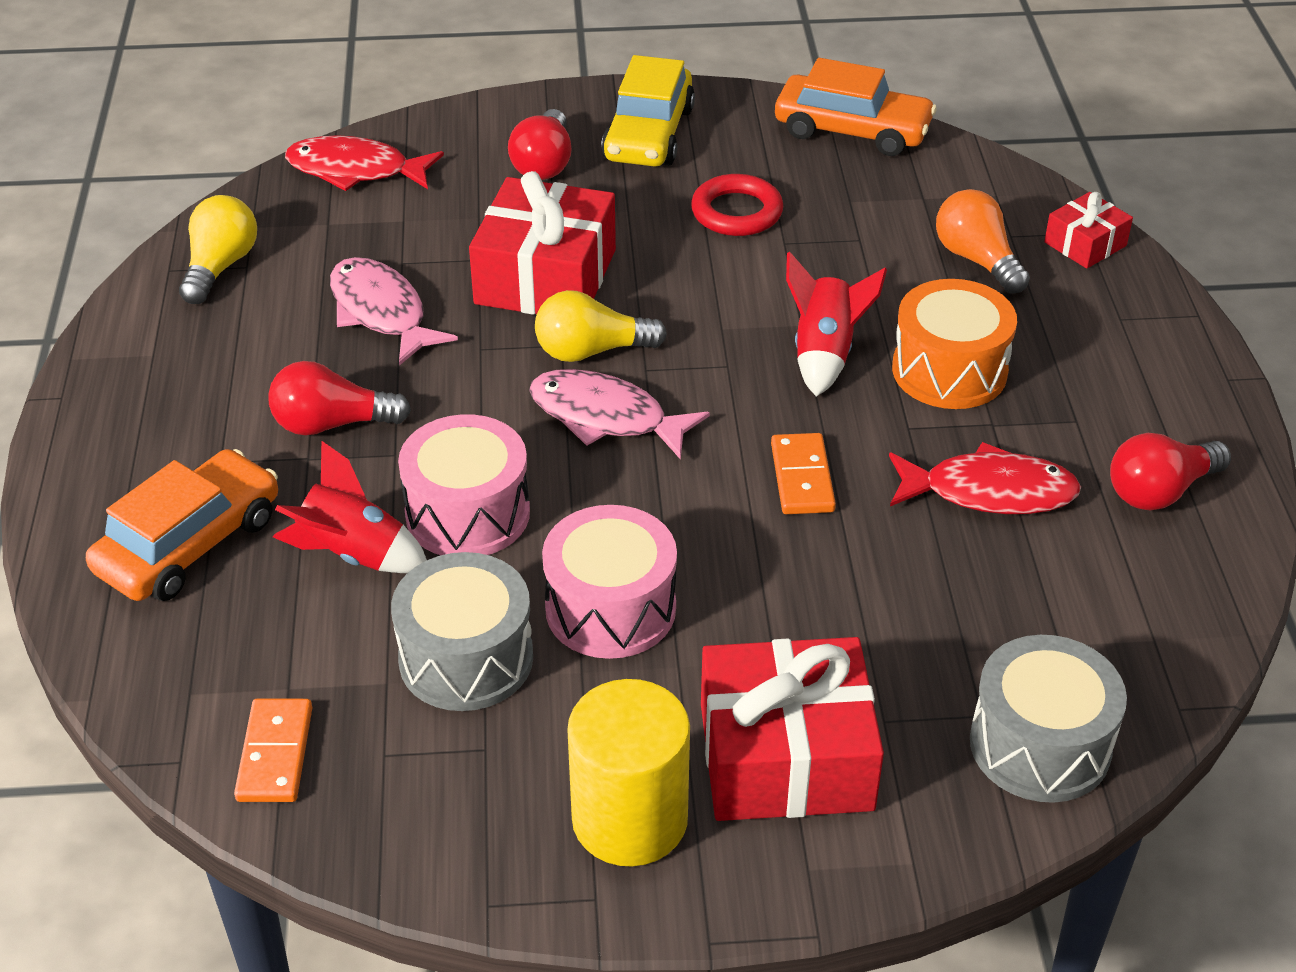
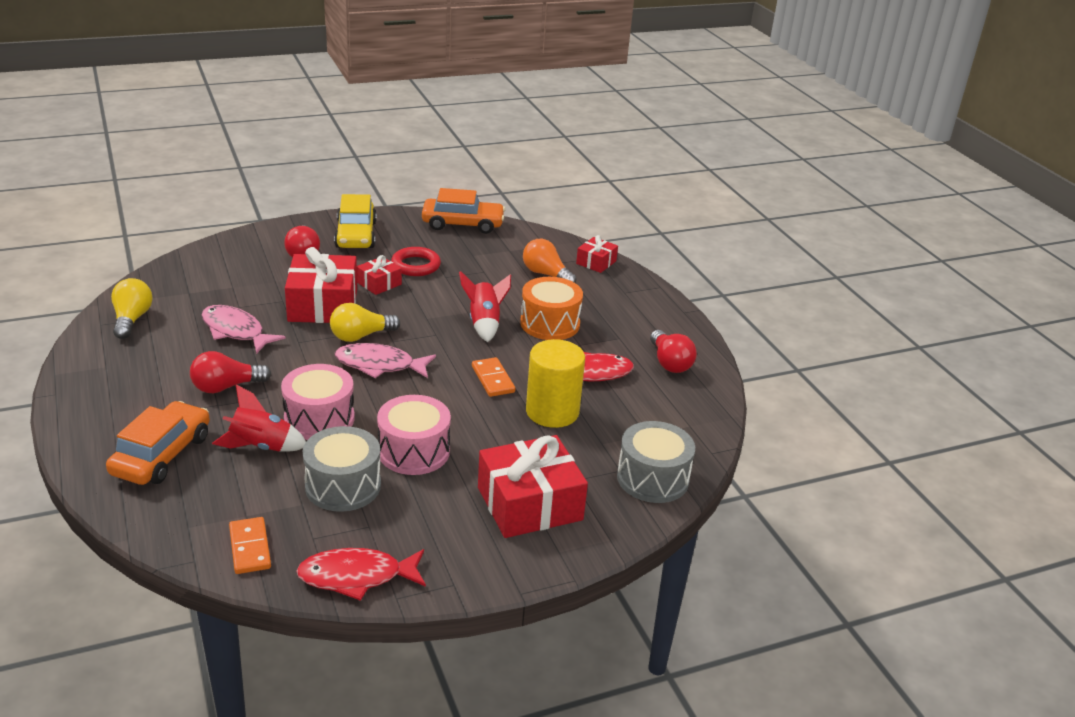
camera: 20 degrees left, 10 degrees down
(355, 170) = (196, 266): red fish -> red fish (356, 577)
(629, 819) = (459, 545): yellow cylinder -> yellow cylinder (552, 412)
(658, 243) = (379, 283): none -> red gift
(1160, 491) = (669, 363): red light bulb -> red light bulb turned 60 degrees counterclockwise

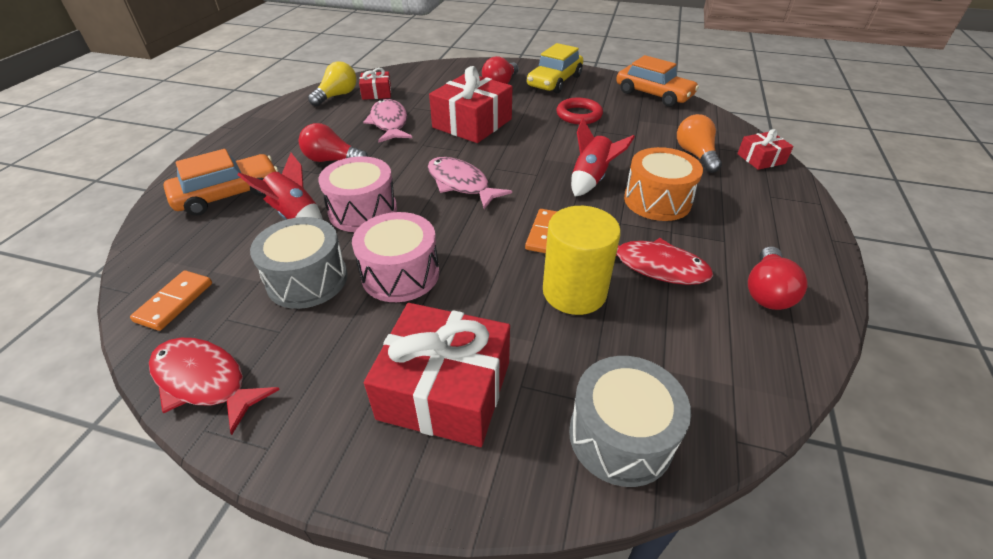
camera: 40 degrees right, 10 degrees up
(360, 336) = (473, 155): yellow light bulb -> none
(379, 283) = (533, 120): red gift -> red gift (376, 93)

